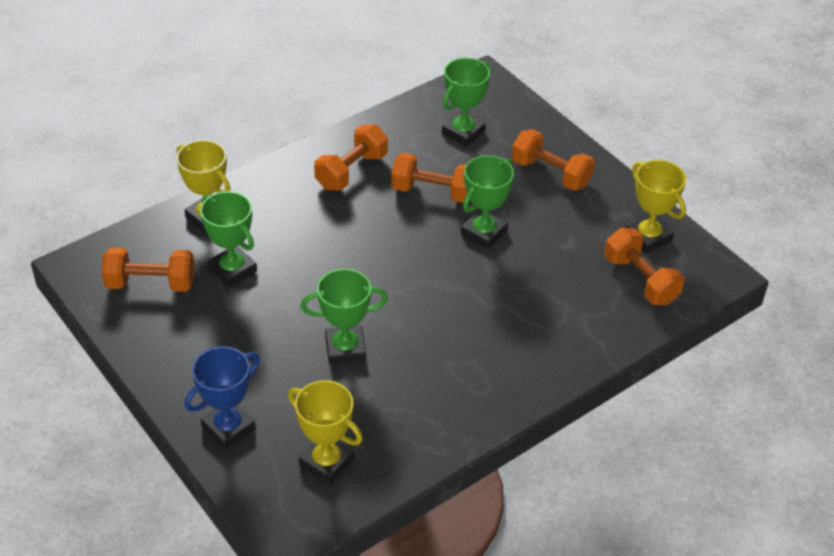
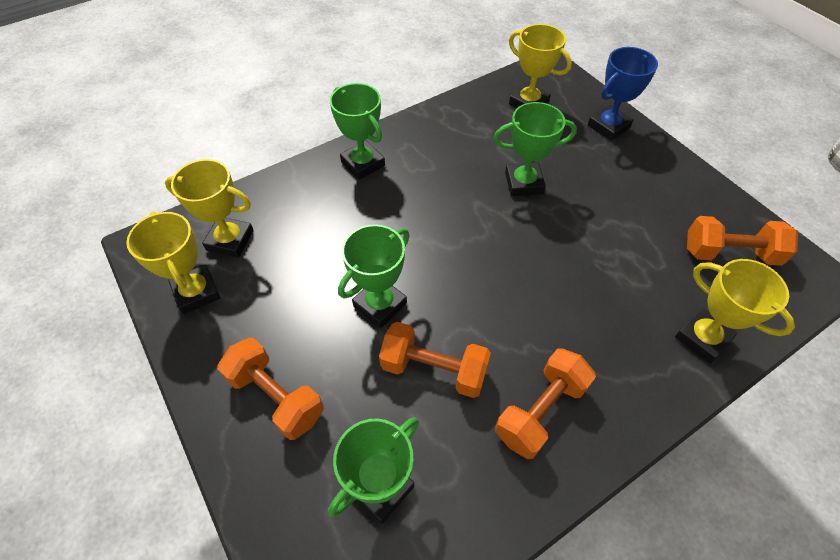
camera: 175 degrees left, 10 degrees up
(232, 270) = (651, 266): green trophy -> green trophy (363, 164)
(640, 280) = (230, 240): orange dumbbell -> yellow trophy

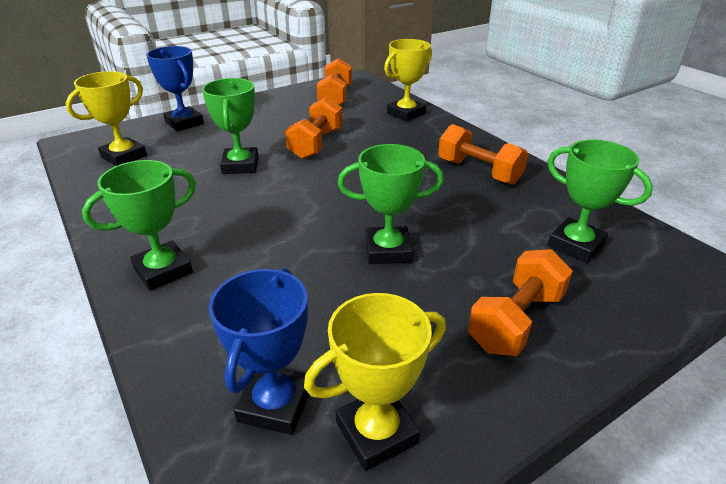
camera: 90 degrees left, 20 degrees down
(230, 240) = (275, 404): yellow trophy -> blue trophy
(380, 304) = (388, 250): green trophy -> green trophy turned 45 degrees counterclockwise
(434, 369) = (455, 218): orange dumbbell -> orange dumbbell (316, 144)

